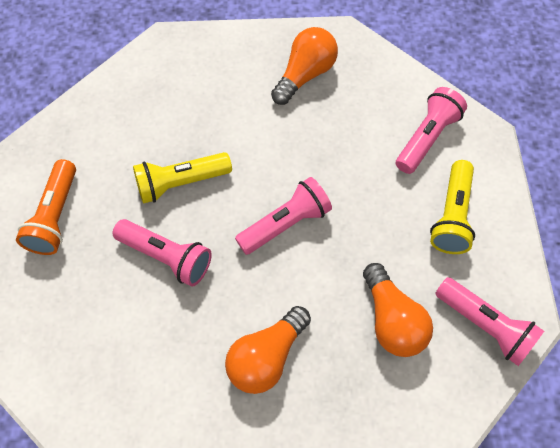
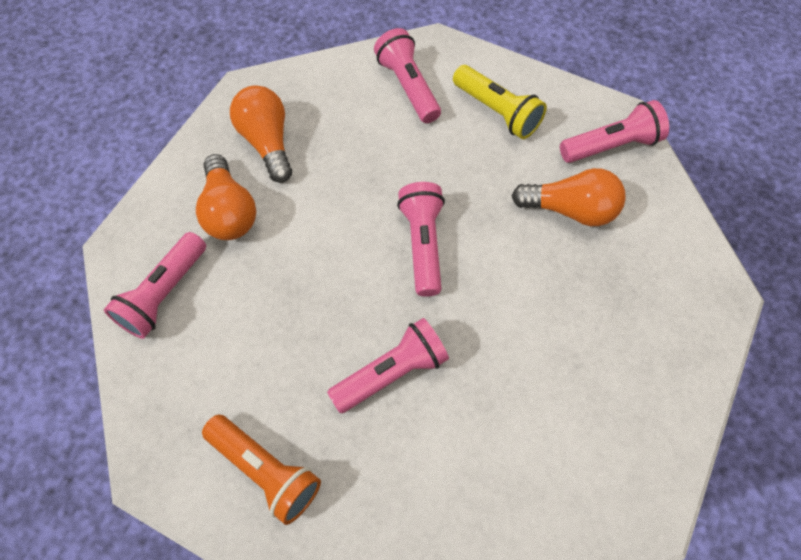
camera: 60 degrees left, 0 degrees up
(147, 86) = (164, 294): none -> pink flashlight
(181, 183) = (313, 317): yellow flashlight -> none
(266, 357) = (552, 331): orange light bulb -> orange light bulb (229, 211)

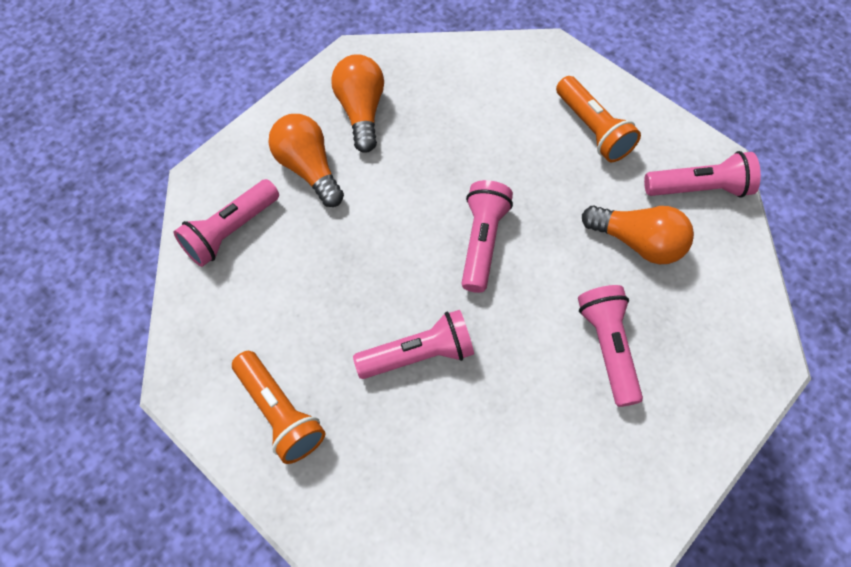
camera: 15 degrees right, 0 degrees up
(229, 211) = (308, 168): orange light bulb -> orange light bulb turned 150 degrees clockwise
(408, 87) = (511, 86): pink flashlight -> pink flashlight (607, 347)
(497, 111) = (593, 129): yellow flashlight -> orange flashlight

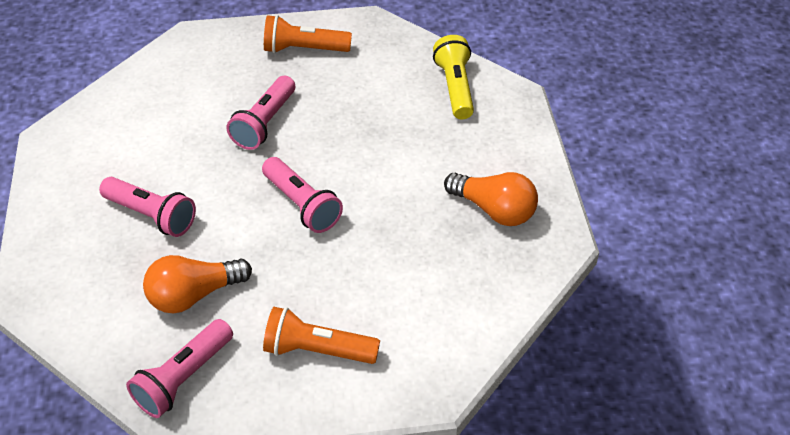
camera: 130 degrees right, 15 degrees down
(231, 231) = (455, 87): pink flashlight -> yellow flashlight
(308, 168) = (468, 150): orange light bulb -> none

